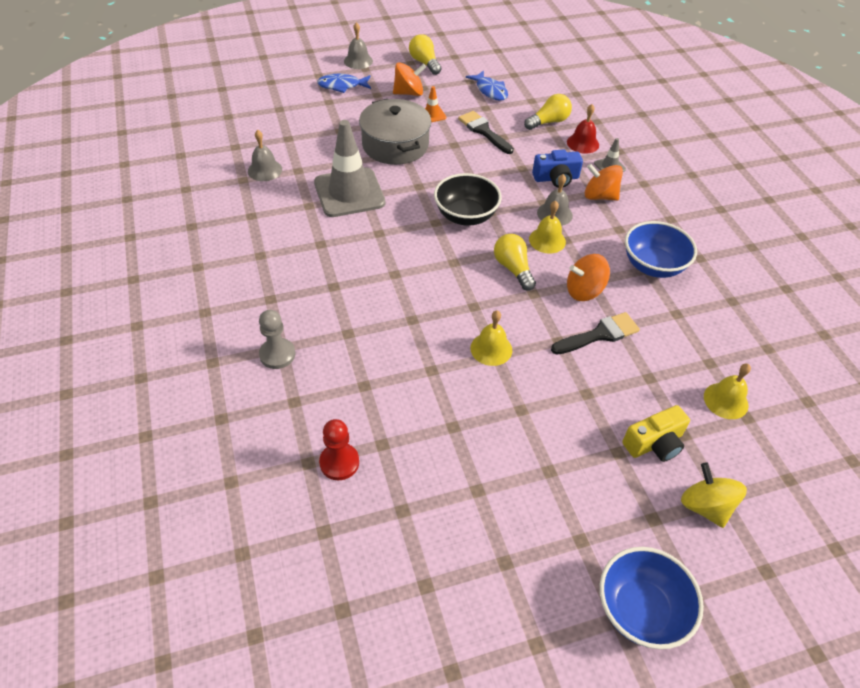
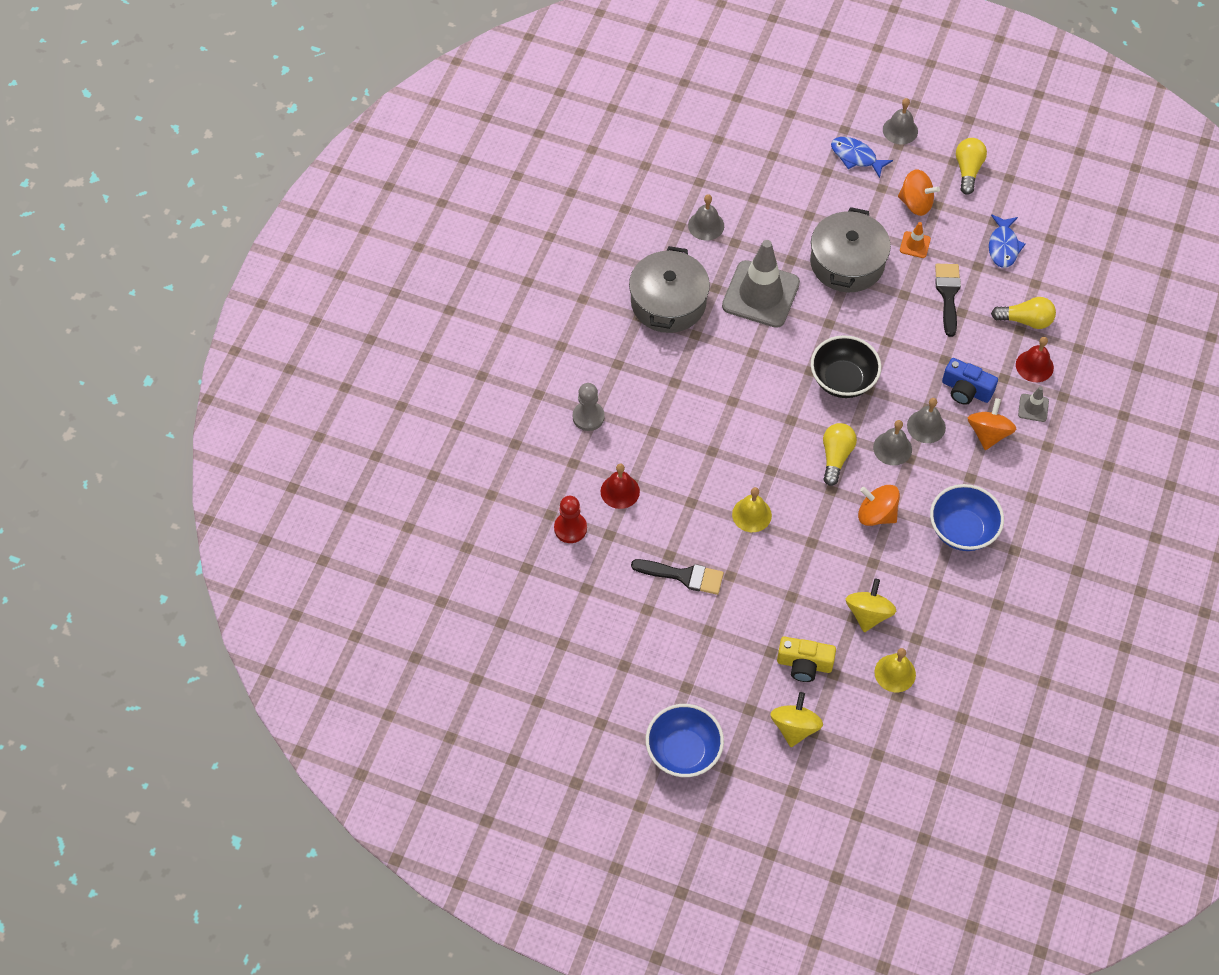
camera: 40 degrees right, 10 degrees up
(278, 233) = (668, 302): none -> grey pot
(359, 399) = (620, 491): none -> red bell
(547, 240) = (892, 448): yellow bell -> grey bell
(599, 196) = (988, 433): orange spinning top -> orange spinning top turned 45 degrees clockwise
(599, 334) = (850, 558): black brush -> black brush (683, 576)
(657, 367) = (868, 614): none -> yellow spinning top

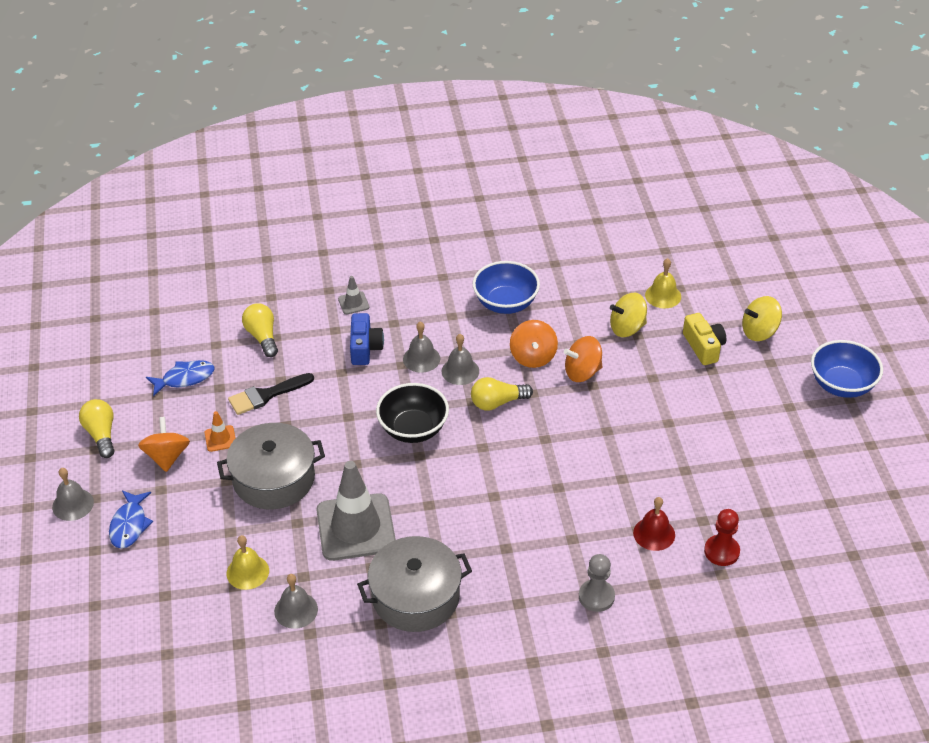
camera: 120 degrees left, 15 degrees down
(683, 576) = (696, 451): black brush -> none
(751, 514) = (599, 433): yellow bell -> yellow bell (247, 572)
(968, 170) = (101, 434): yellow light bulb -> yellow light bulb turned 90 degrees clockwise
(988, 433) = (400, 320): orange spinning top -> orange spinning top (582, 372)
(1034, 366) = (309, 316): red bell -> none

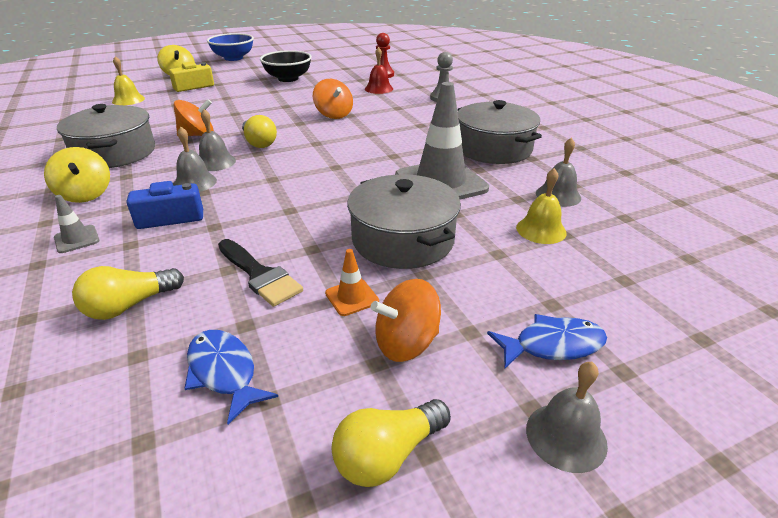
camera: 105 degrees left, 10 degrees down
(413, 429) = (301, 173): black bowl -> black bowl (288, 79)
(505, 303) = (115, 153): blue bowl -> grey pot
(582, 372) = (219, 117): orange spinning top -> orange spinning top (334, 115)
(627, 328) = (166, 107): yellow spinning top -> yellow spinning top (85, 194)

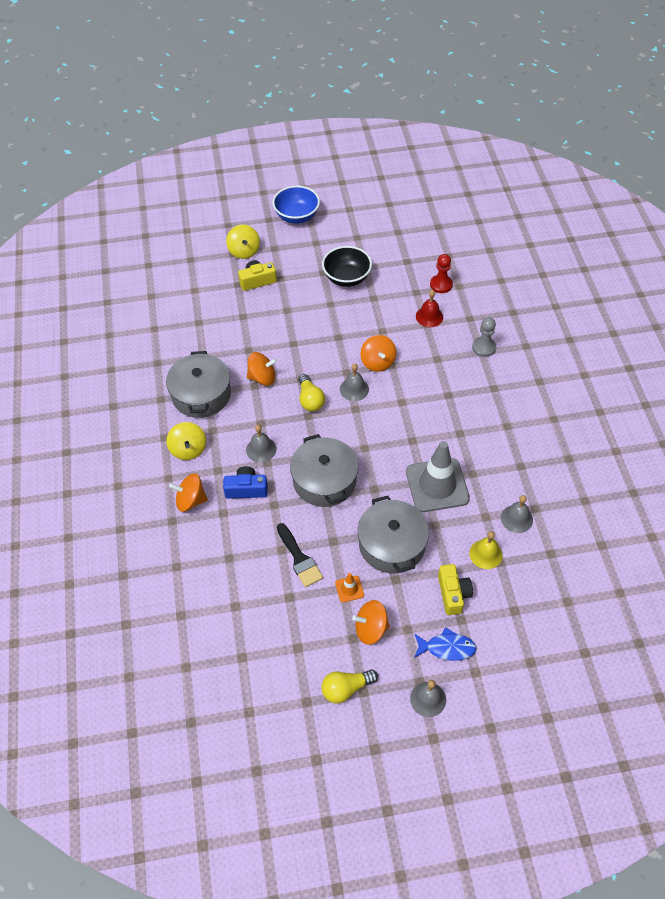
camera: 15 degrees right, 20 degrees up
(77, 239) = (190, 500): grey traffic cone -> orange spinning top
(128, 100) = (202, 300): yellow bell -> none
(129, 305) = (228, 568): yellow light bulb -> none
(215, 162) = (276, 423): grey bell -> grey bell (354, 389)
(224, 372) = (277, 627): blue fish -> none
(493, 148) = (495, 446): grey pot -> grey pot (324, 480)
(521, 276) = (453, 594): none -> yellow camera

